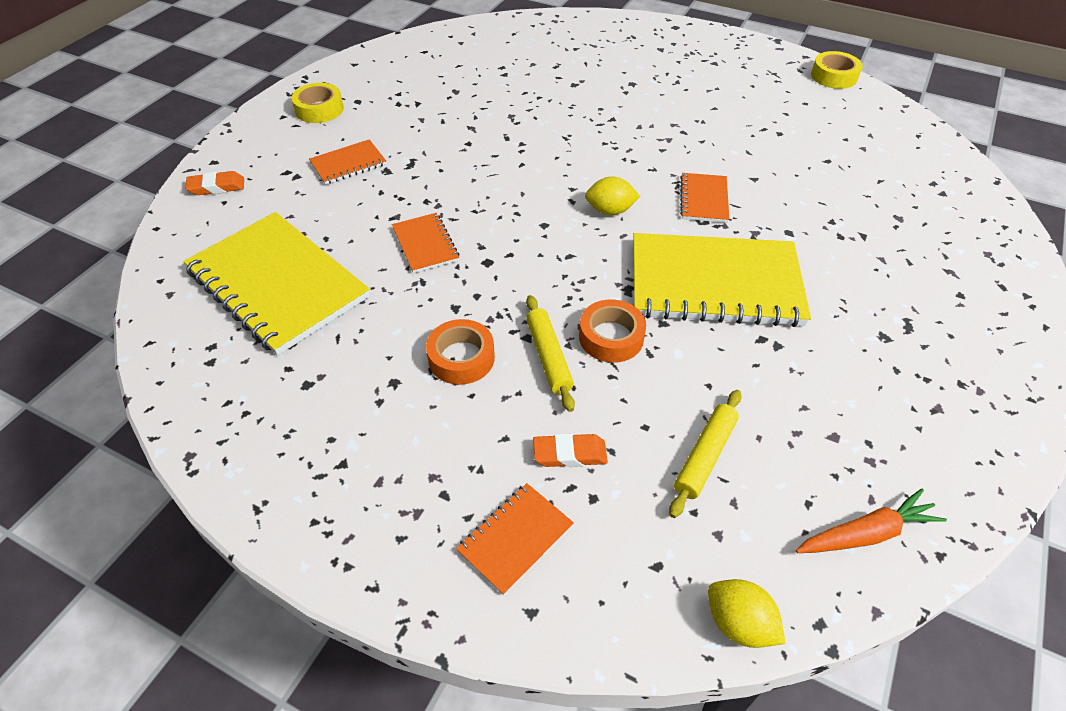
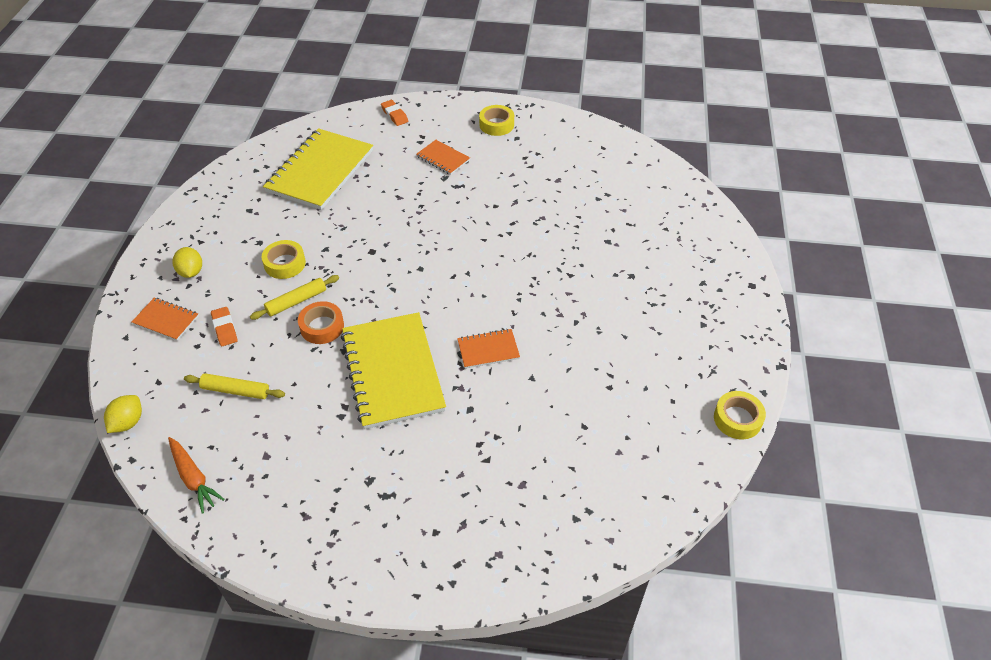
camera: 70 degrees right, 0 degrees up
(425, 244) = (377, 218): orange notebook -> none
(461, 358) = (285, 264): orange tape -> yellow tape
(610, 211) = (450, 299): yellow lemon -> yellow lemon (191, 272)

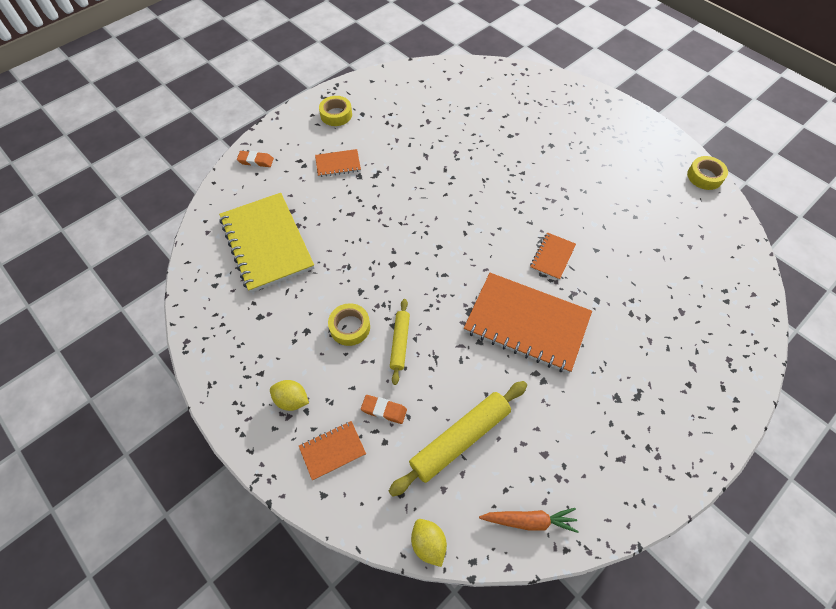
camera: 50 degrees left, 10 degrees up
(236, 390) = (460, 439): yellow rolling pin -> yellow rolling pin, size x1.71
(322, 327) = (443, 341): orange tape -> none
(393, 372) = (526, 323): yellow notebook -> orange notebook

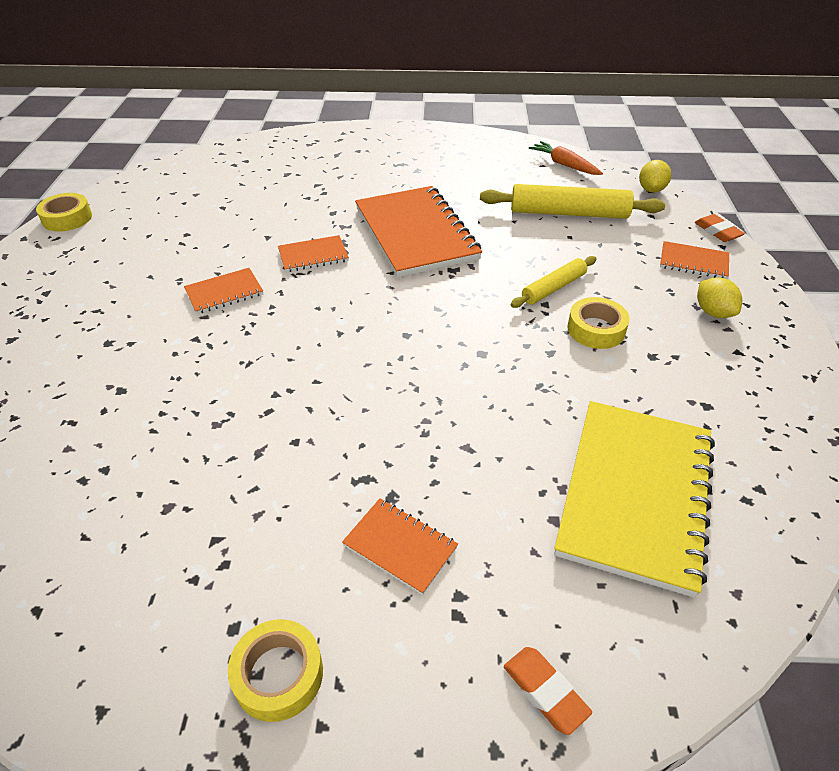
camera: 135 degrees left, 15 degrees down
(384, 410) = (619, 258): orange eraser -> orange eraser (717, 231)
(552, 201) = (224, 292): none -> orange notebook

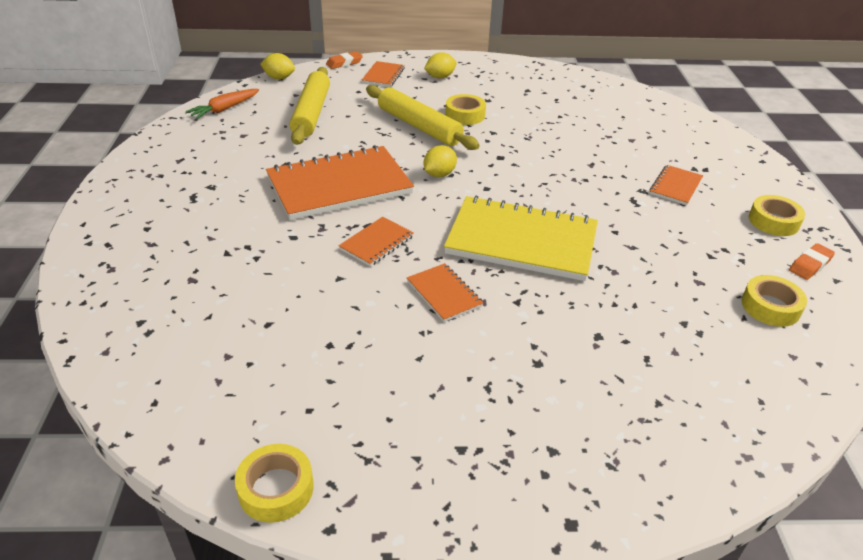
camera: 95 degrees left, 5 degrees down
(88, 578) = (770, 307): none -> yellow tape
(313, 256) = (376, 243): orange notebook -> orange notebook turned 60 degrees clockwise
(437, 299) = (439, 174): none -> yellow lemon
(545, 691) = (728, 148): orange eraser -> orange eraser (810, 265)
(553, 288) = (419, 126): yellow rolling pin -> yellow rolling pin, size x1.71
(635, 494) = (602, 116): yellow notebook -> yellow notebook (521, 241)

